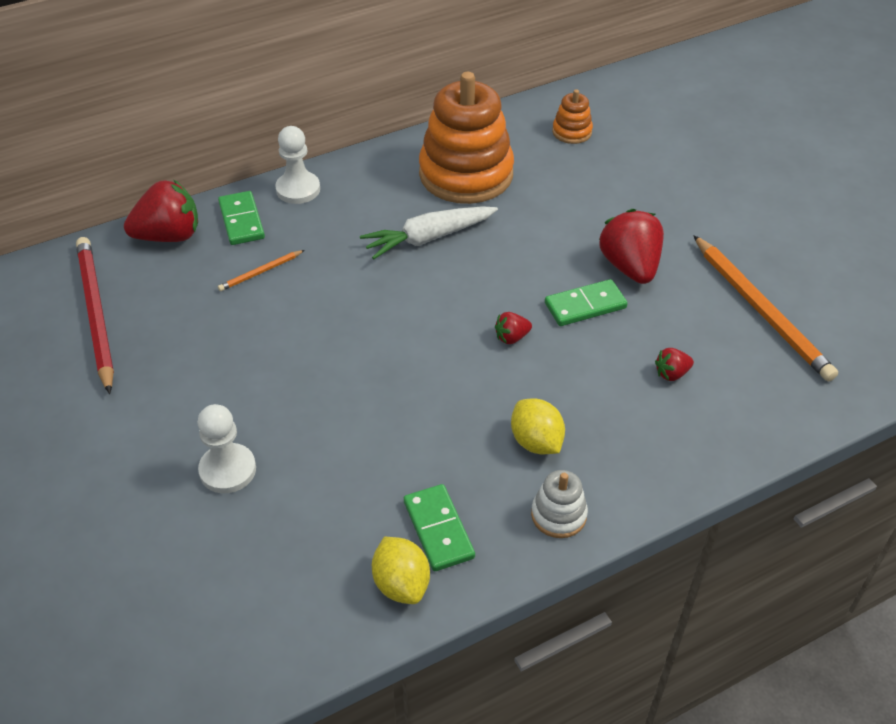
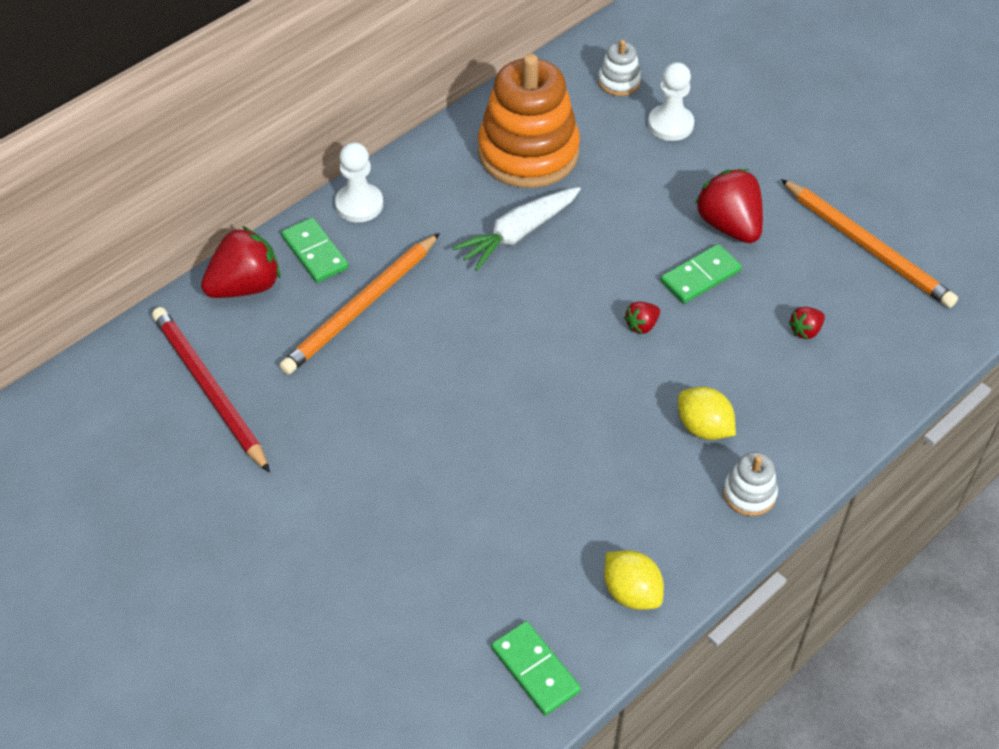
camera: 15 degrees left, 5 degrees up
(228, 470) = (421, 522): white pawn -> white pawn (670, 124)
(260, 272) = (361, 307): orange pencil -> orange pencil, size x2.21
(438, 529) = (645, 533): green domino -> green domino (535, 670)
(572, 132) = (619, 82): orange stacking toy -> white stacking toy

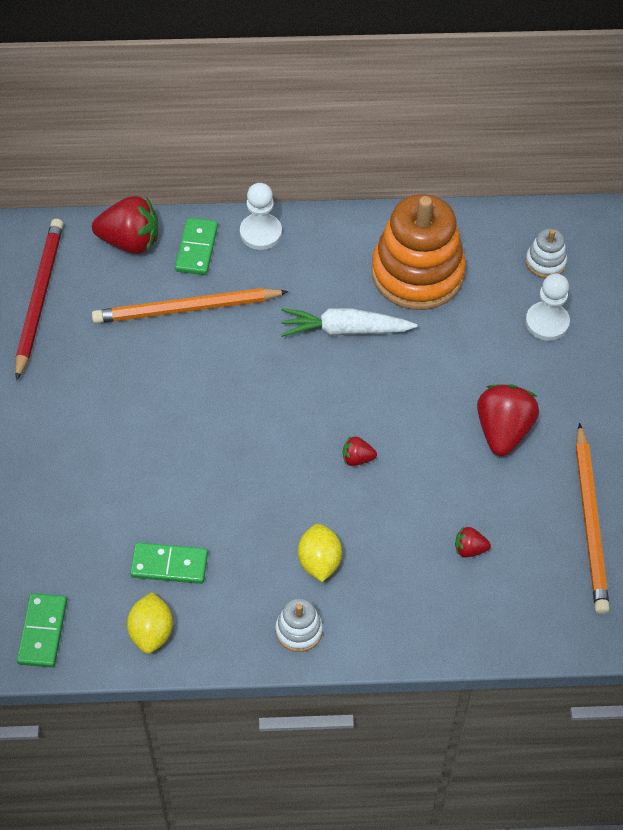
camera: 40 degrees right, 5 degrees up
(700, 276) = (438, 453): green domino -> green domino (169, 565)

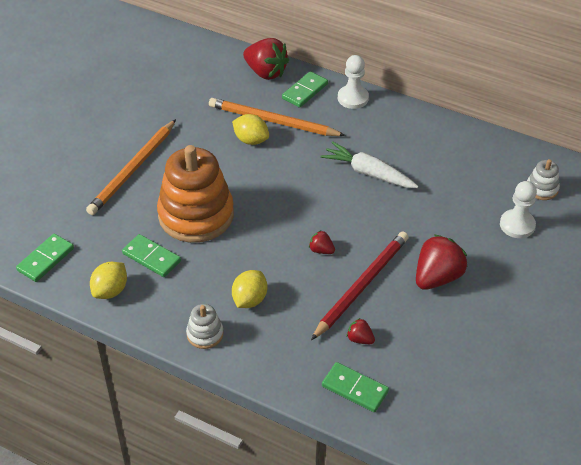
camera: 30 degrees right, 10 degrees down
(39, 298) = (187, 81): red pencil -> red pencil (361, 285)
(178, 348) = (251, 140): none -> yellow lemon
(417, 273) = (443, 160): orange stacking toy -> orange stacking toy (196, 215)
(502, 611) = (354, 389): none -> green domino
(590, 522) = (462, 362): orange pencil -> orange pencil (133, 169)

